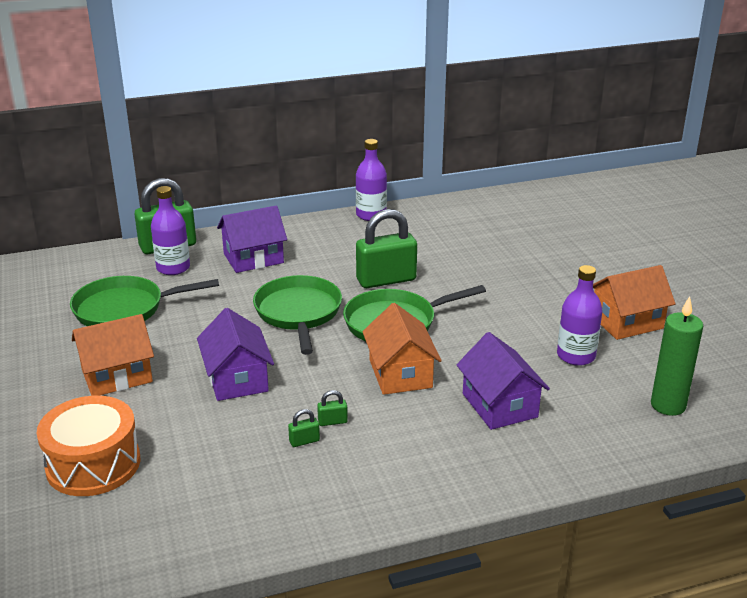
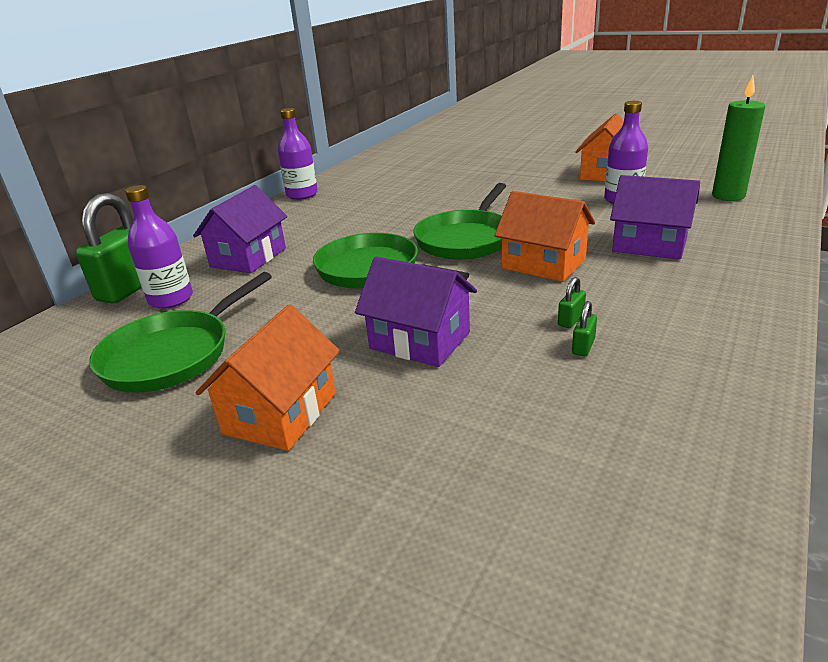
camera: 40 degrees left, 0 degrees up
(93, 464) = (428, 515): orange drum -> none
(386, 280) = (400, 221): green padlock -> none

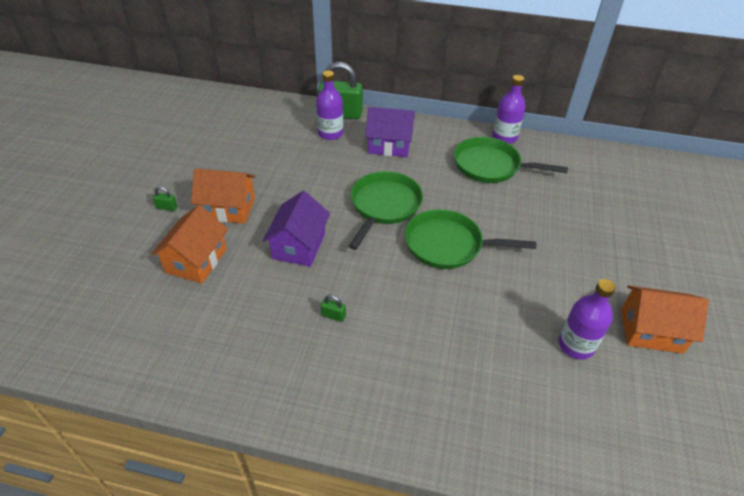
camera: 70 degrees right, 15 degrees up
(173, 354) = (275, 155): green pan -> green pan (490, 166)
(543, 264) = (416, 295): orange house -> orange house (196, 261)
(583, 346) = (301, 323): green padlock -> green padlock (167, 207)
(649, 244) = (471, 364): purple house -> none
(728, 196) = (625, 441): green candle -> none

